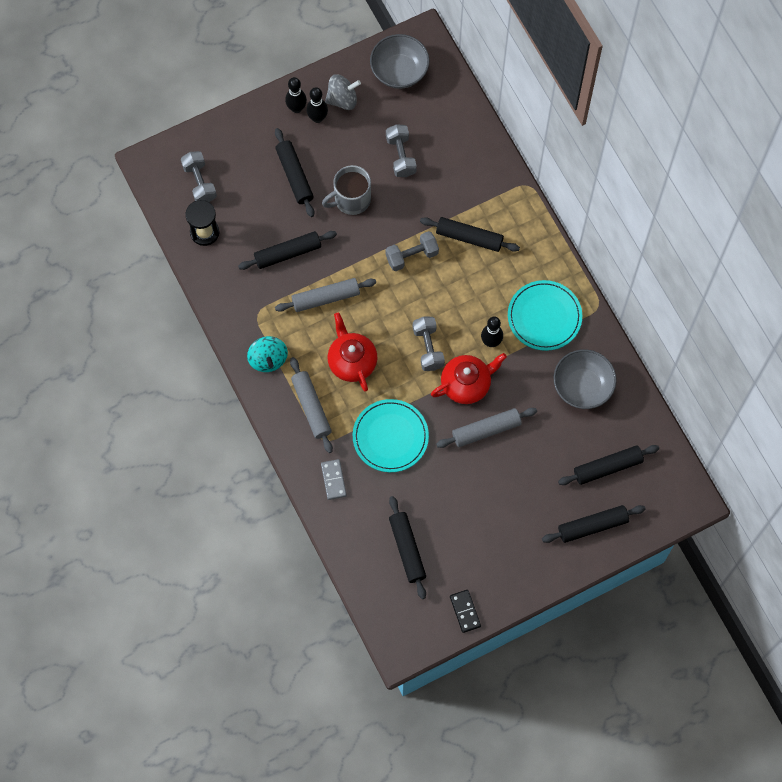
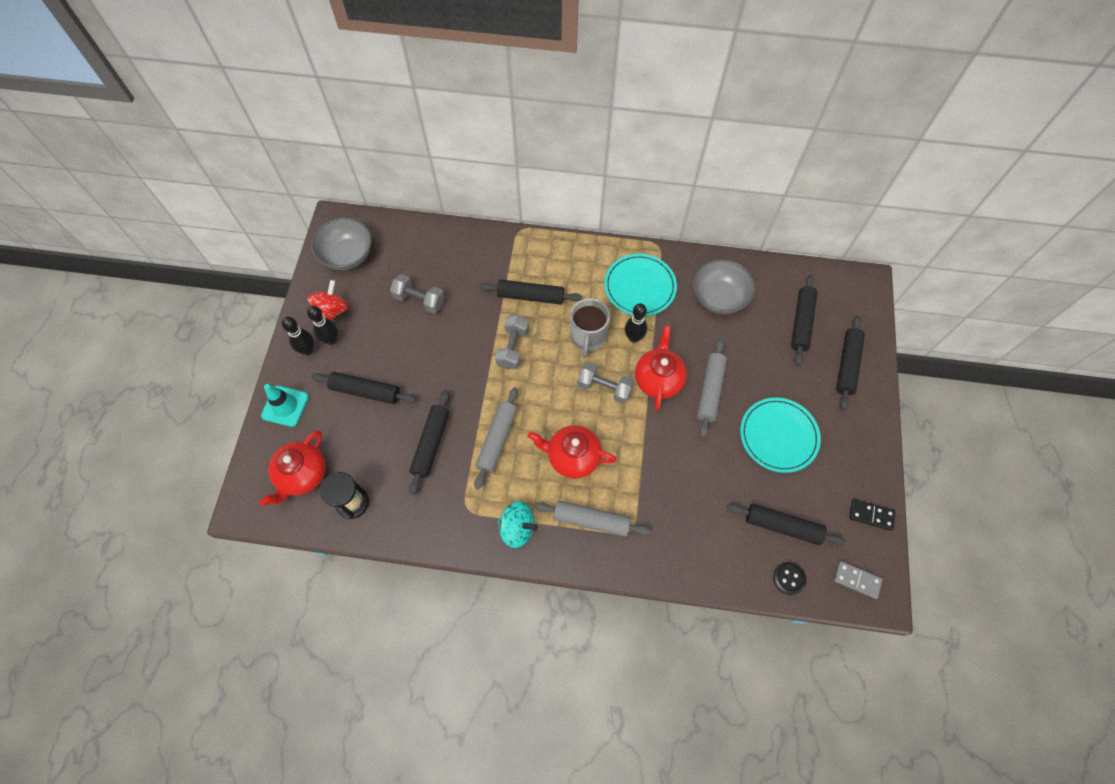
camera: 55 degrees left, 5 degrees down
(199, 182) = (302, 475): grey dumbbell -> red teapot
(241, 128) = (285, 406): none -> turquoise traffic cone
(333, 480) = (675, 547): grey domino -> grey domino (856, 580)
(342, 99) = (332, 311): grey spinning top -> red spinning top
(351, 199) = (425, 361): grey mug -> grey mug (588, 337)
(368, 576) = (789, 578): none -> black button
(390, 437) = (665, 471): turquoise plate -> turquoise plate (778, 436)
(469, 237) = (531, 296): black rolling pin -> black rolling pin turned 45 degrees clockwise

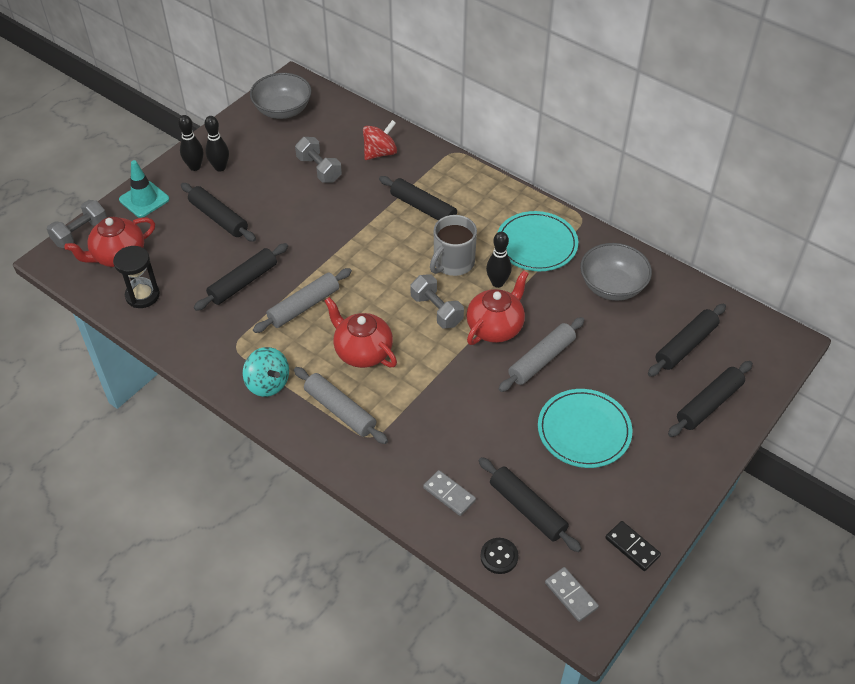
camera: 30 degrees right, 15 degrees down
(332, 311) = (238, 146): red spinning top -> red spinning top (380, 153)
(513, 348) = (374, 241): grey dumbbell -> grey dumbbell (81, 233)
(720, 547) = (449, 494): none -> grey domino

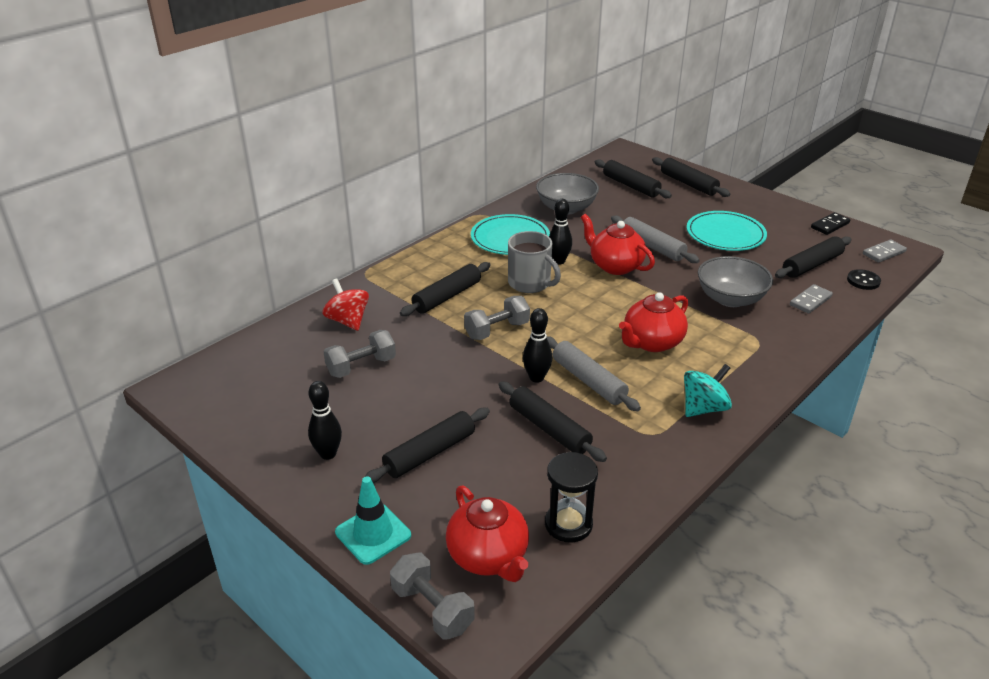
camera: 85 degrees left, 15 degrees down
(195, 167) = (317, 480): black bowling pin -> black bowling pin (536, 378)
(283, 110) = (232, 396): grey bowl -> grey bowl (730, 299)
(340, 410) = (731, 359): grey rolling pin -> none
(436, 310) = (594, 296): grey dumbbell -> grey dumbbell (497, 330)

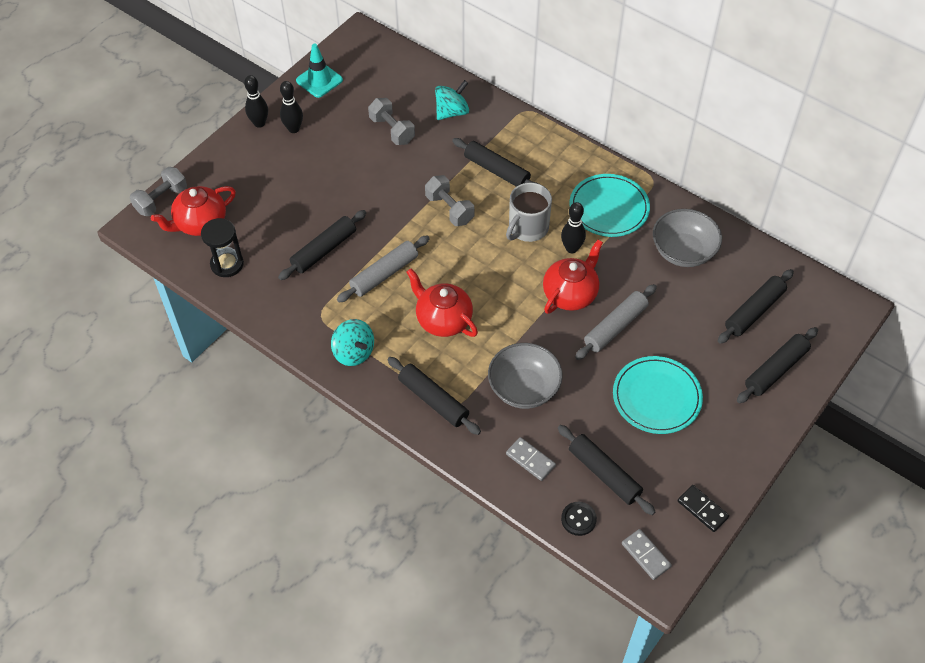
camera: 85 degrees right, 20 degrees up
(348, 321) = (452, 112): red spinning top -> turquoise spinning top
(373, 534) = (221, 164): turquoise traffic cone -> turquoise traffic cone (319, 80)
(430, 453) = (296, 183): black rolling pin -> black rolling pin (433, 400)
(536, 378) = (386, 239): black bowling pin -> black bowling pin (259, 123)

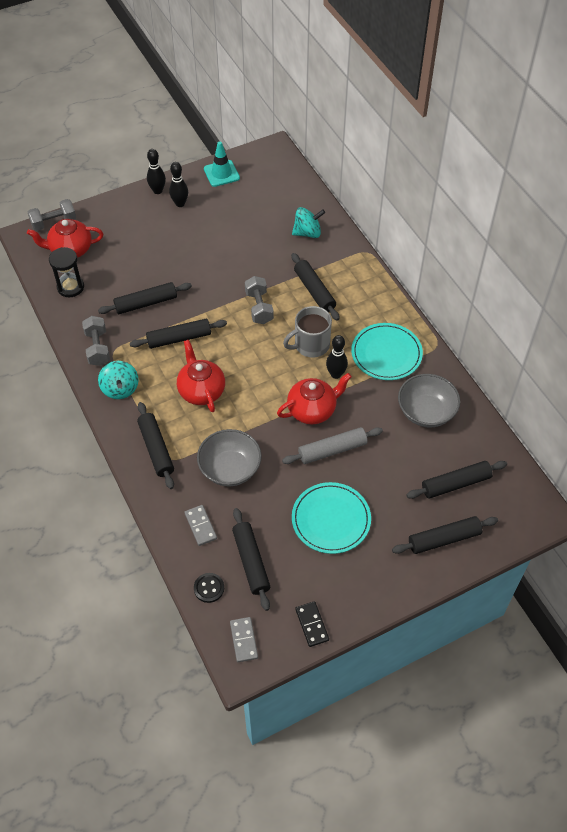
camera: 25 degrees right, 0 degrees up
(384, 274) = (179, 338): grey rolling pin -> black rolling pin
(392, 130) = (253, 230): grey dumbbell -> grey dumbbell (97, 348)

